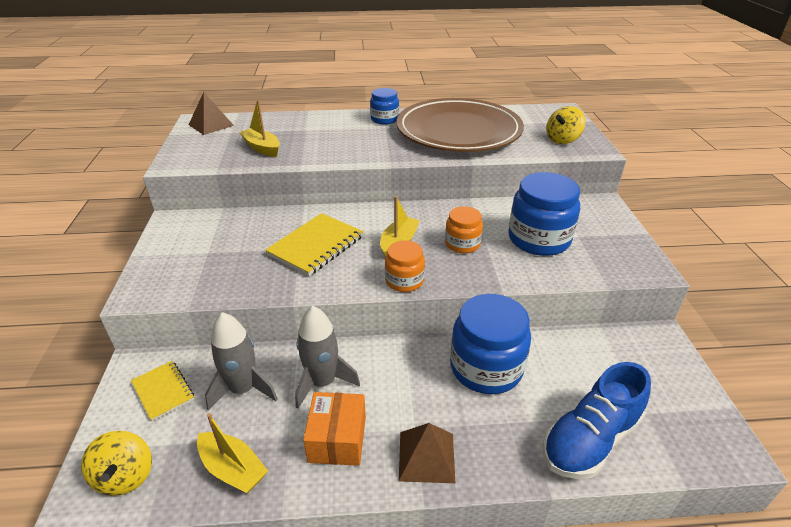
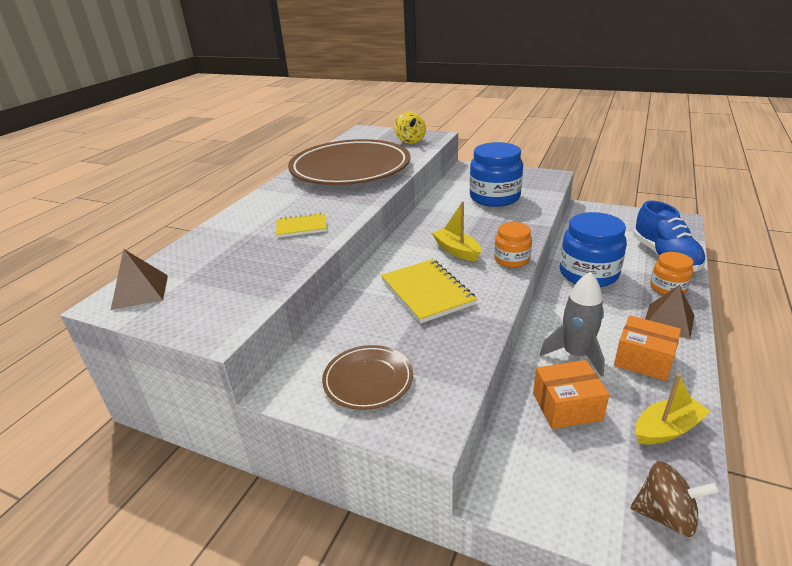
camera: 60 degrees left, 5 degrees down
(125, 476) = (665, 515): yellow spinning top -> brown spinning top
(163, 391) = (548, 471): yellow notebook -> yellow notebook (301, 227)
(189, 251) = (368, 380): none -> brown plate
(243, 389) = (567, 406): grey rocket -> orange box
(262, 148) = (258, 263): yellow boat -> none
(384, 119) = (283, 192): blue jar -> none
(462, 244) = (478, 225): orange jar -> orange jar (668, 288)

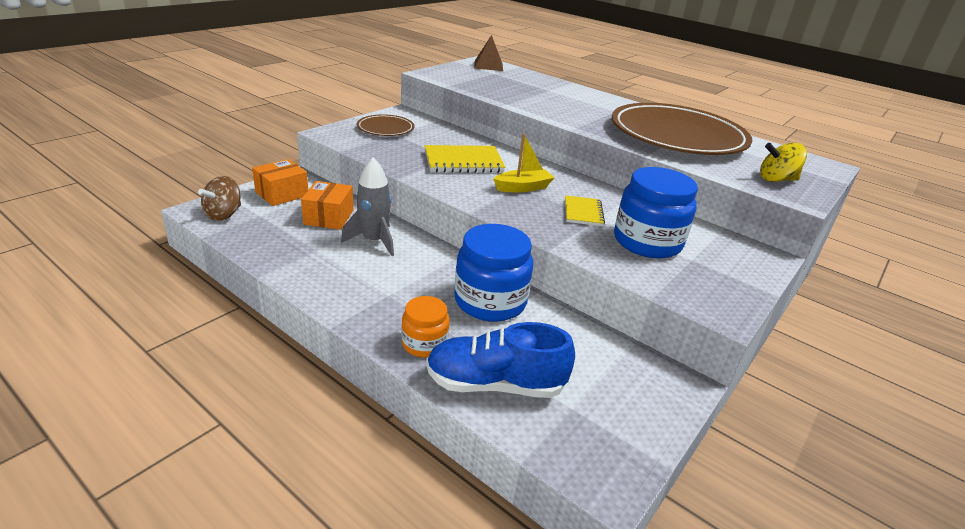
camera: 100 degrees right, 0 degrees up
(301, 227) = (546, 103): yellow notebook -> yellow notebook (583, 212)
(511, 259) = (488, 205): orange jar -> none
(643, 360) = (337, 268): orange box -> orange box (282, 194)
(666, 429) = (269, 244): yellow boat -> none
(668, 321) = (371, 310): brown pyramid -> none

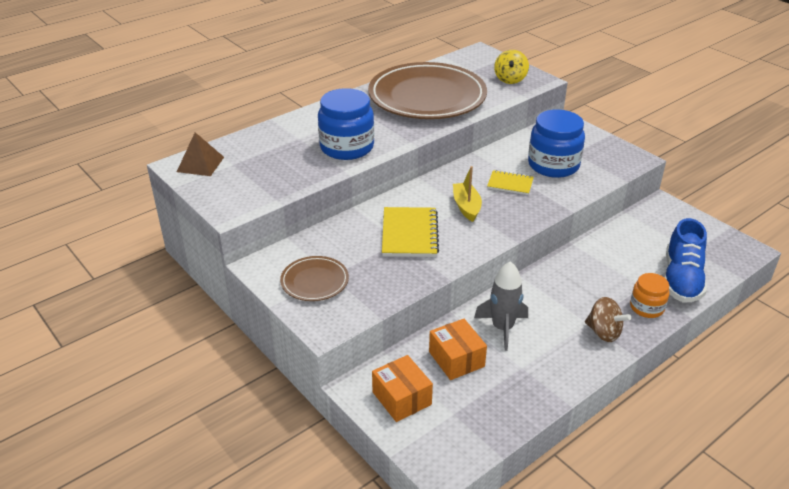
camera: 75 degrees left, 5 degrees up
(224, 214) = (451, 445): brown spinning top -> brown spinning top (603, 332)
(329, 217) = (456, 359): orange box -> orange box turned 45 degrees clockwise
(490, 301) = (588, 269): blue jar -> blue jar (347, 147)

